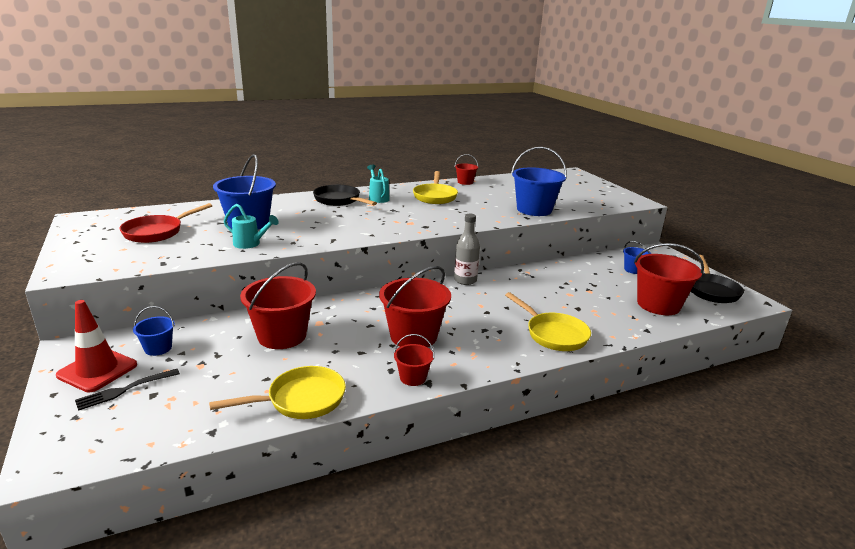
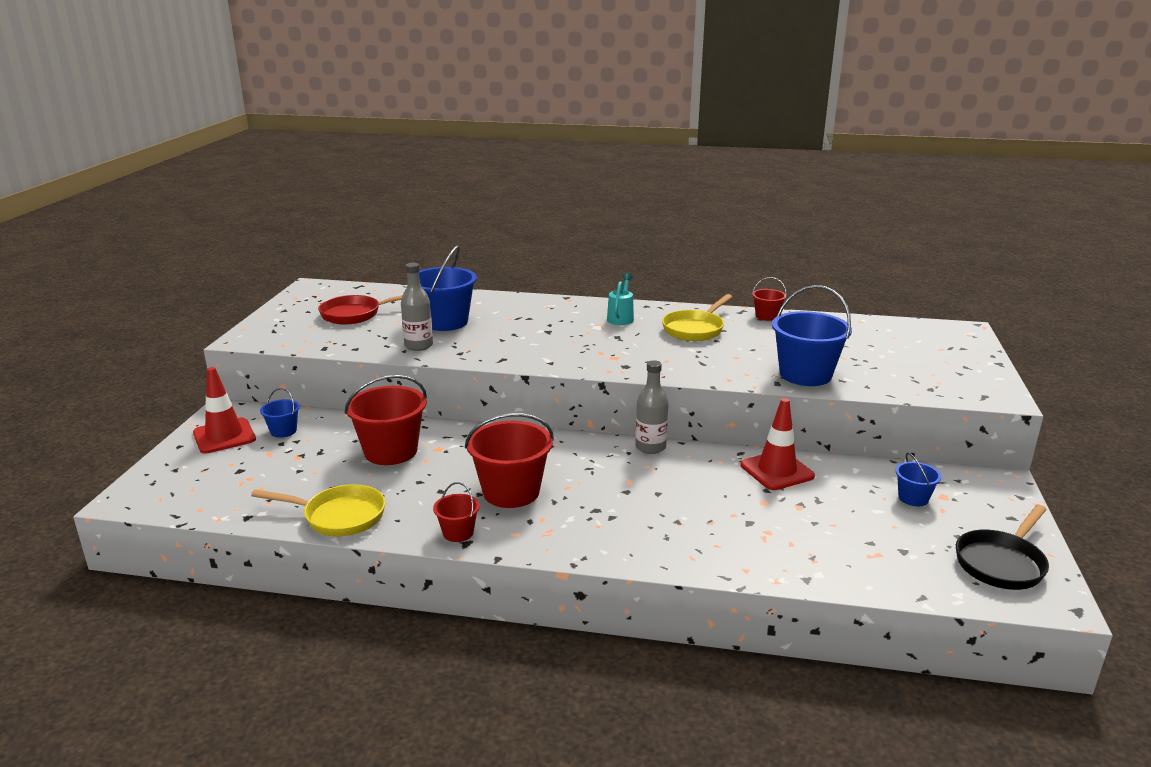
camera: 35 degrees right, 0 degrees up
(125, 389) = (226, 459): black fork -> none
(250, 244) = (419, 346): turquoise watering can -> grey bottle
(339, 200) = (572, 312): black pan -> none
(552, 274) = (777, 471): none -> red traffic cone
(553, 334) = (671, 542): yellow pan -> none
(658, 305) = (876, 554): red bucket -> none

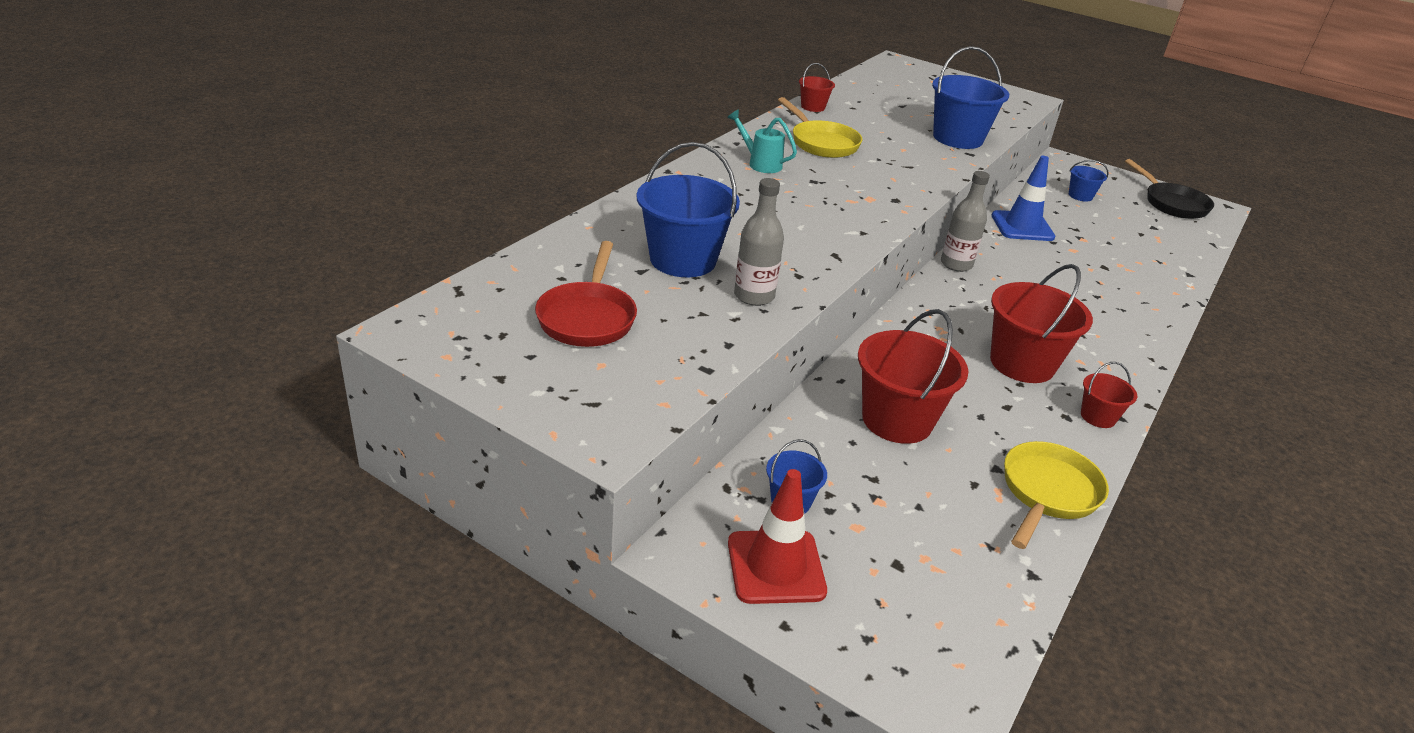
camera: 70 degrees left, 10 degrees up
(777, 471) = (1022, 226): red traffic cone -> blue traffic cone

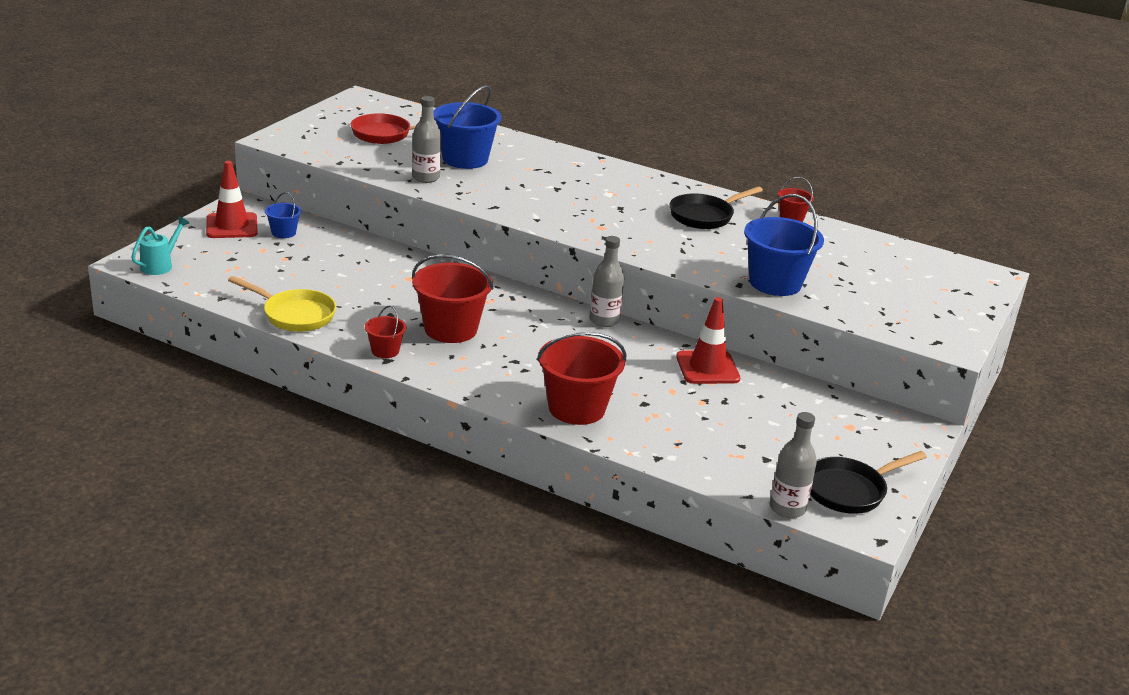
camera: 85 degrees right, 5 degrees down
(760, 163) = (639, 189): turquoise watering can -> turquoise watering can (160, 265)
(821, 143) = (705, 216): yellow pan -> black pan
(897, 420) = (366, 271): red bucket -> red bucket (576, 408)
(1022, 226) = (707, 368): blue traffic cone -> red traffic cone
(1080, 196) = (818, 421): blue bucket -> none
(1216, 231) = (787, 508): none -> grey bottle

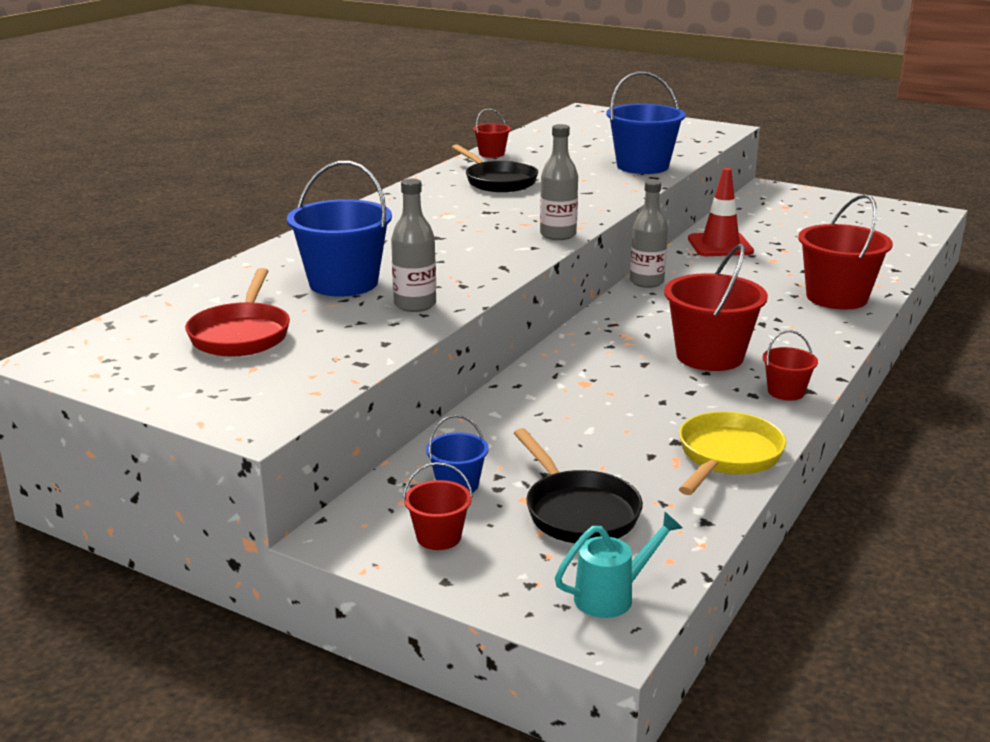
camera: 85 degrees left, 5 degrees down
(160, 265) = (612, 596): turquoise watering can -> turquoise watering can turned 120 degrees clockwise
(232, 226) = (438, 537): red traffic cone -> red bucket
(787, 508) = (928, 232): grey bottle -> grey bottle (558, 235)
(849, 490) = (882, 213): black pan -> black pan (578, 511)

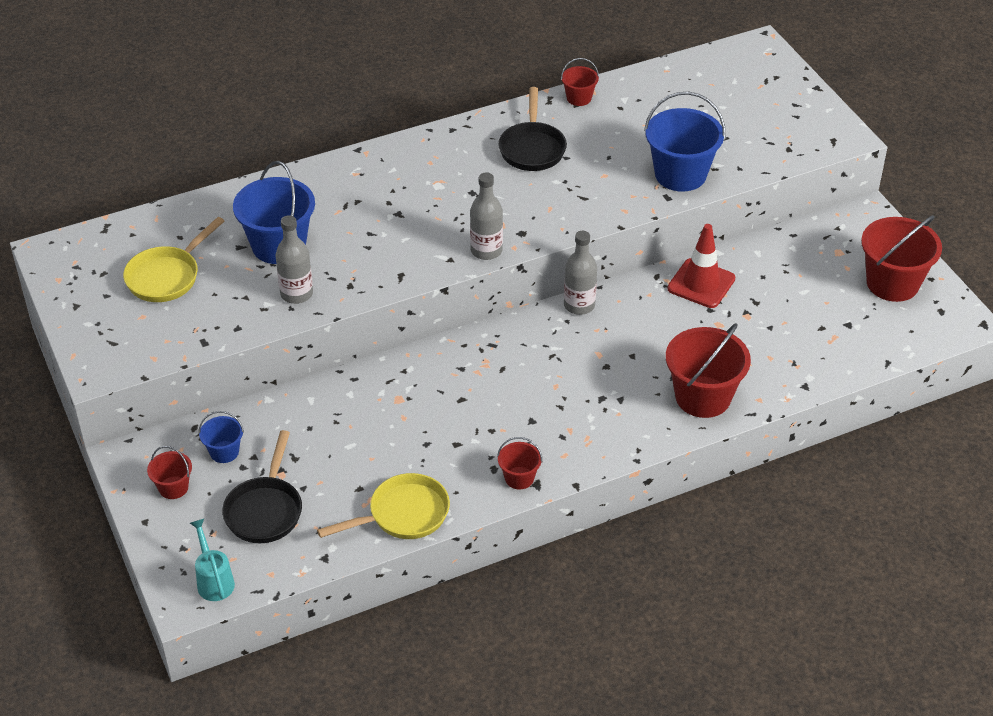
camera: 35 degrees right, 20 degrees up
(241, 334) = (167, 276): red pan -> yellow pan
(612, 596) = (214, 580): turquoise watering can -> turquoise watering can turned 120 degrees counterclockwise
(709, 356) = (516, 414): red bucket -> red bucket (892, 283)

